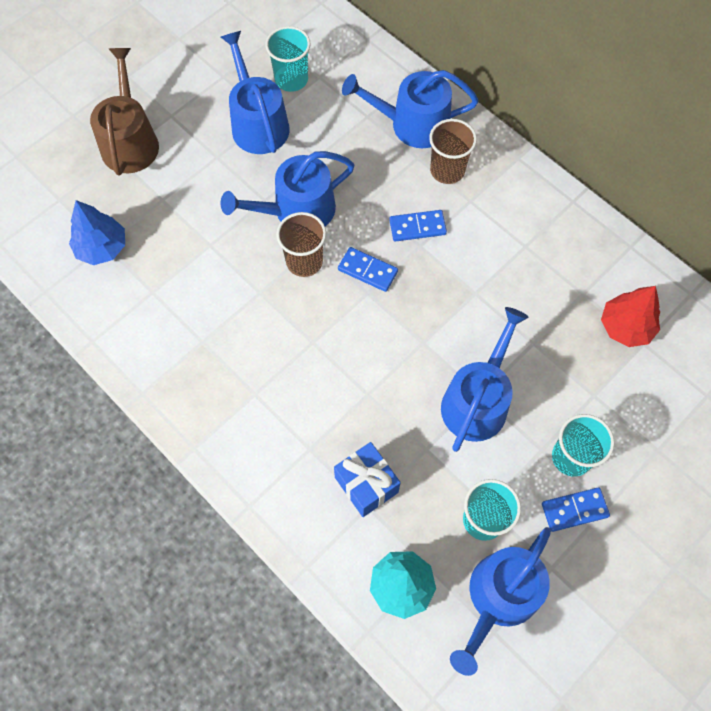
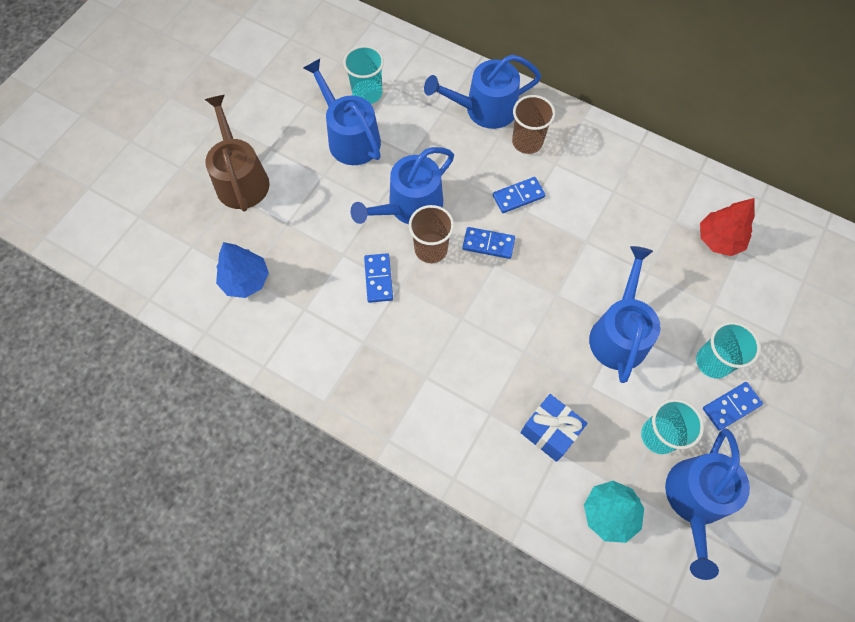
camera: 15 degrees left, 0 degrees up
(239, 279) = (378, 279): none -> blue domino

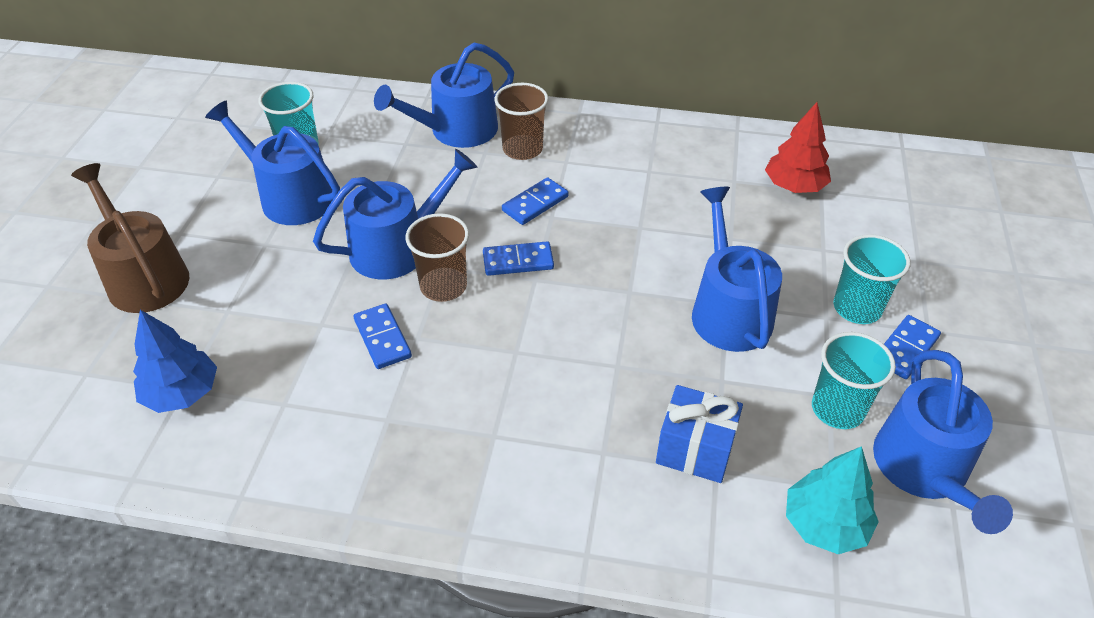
camera: 20 degrees left, 20 degrees down
(410, 206) = (397, 248): blue watering can -> blue watering can turned 150 degrees counterclockwise

